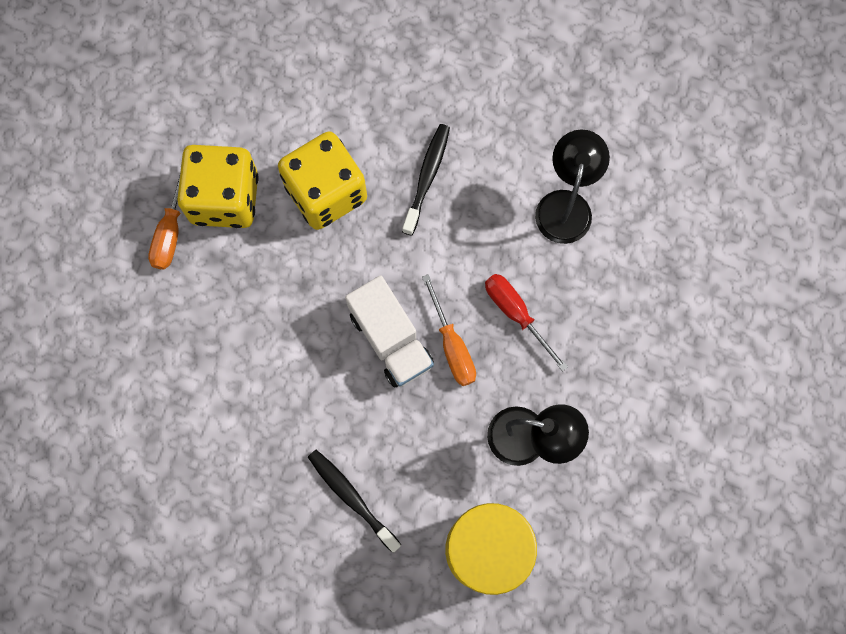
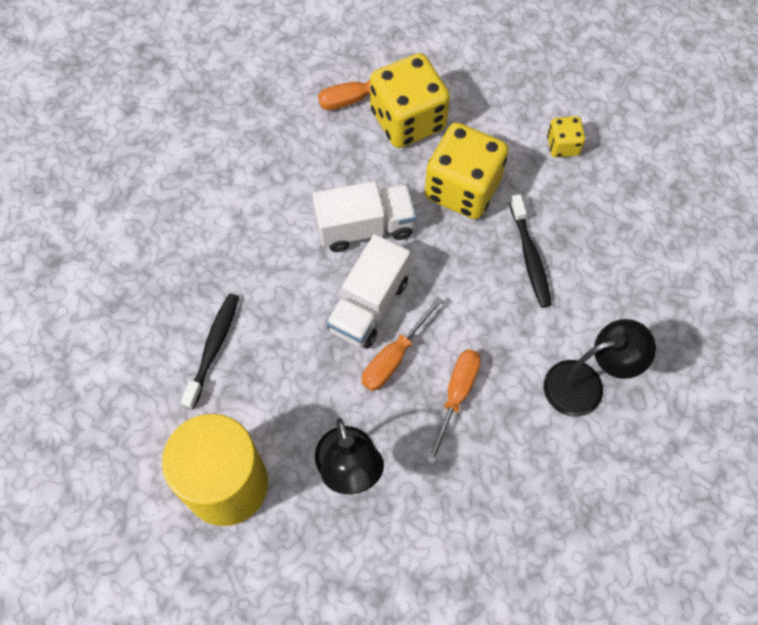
camera: 60 degrees right, 10 degrees down
(312, 299) = (365, 227): none -> white truck
(337, 82) = (562, 145): none -> yellow dice
(427, 177) = (530, 257): black toothbrush -> black toothbrush turned 90 degrees clockwise
(516, 314) = (456, 396): red screwdriver -> orange screwdriver

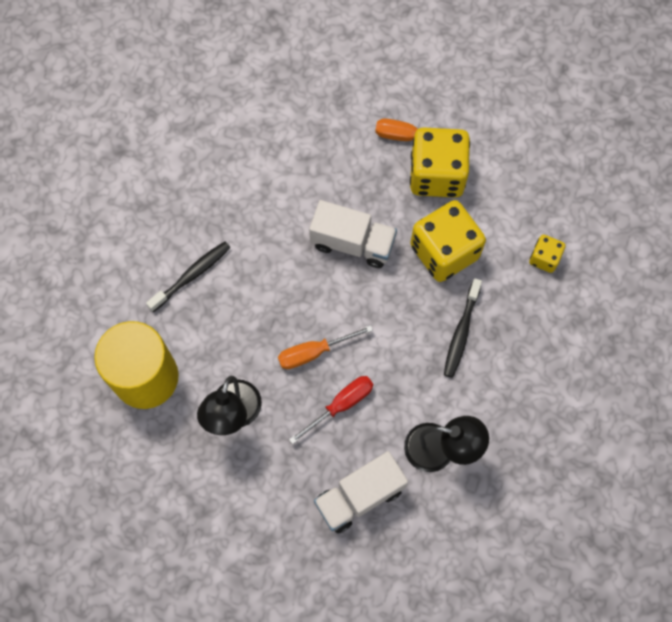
camera: 30 degrees right, 5 degrees up
(368, 305) = (319, 304): white truck -> white truck (359, 496)
(456, 396) = (340, 405): orange screwdriver -> red screwdriver

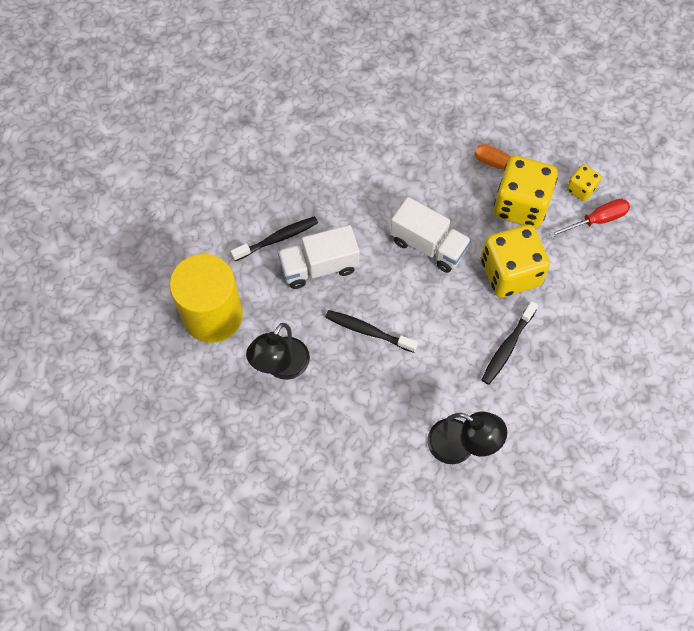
camera: 15 degrees right, 5 degrees down
(314, 352) = (368, 331): orange screwdriver -> black toothbrush
(340, 405) = (379, 383): red screwdriver -> red screwdriver (596, 220)
(359, 496) = (375, 468): white truck -> white truck (319, 267)
(544, 258) = (601, 301): yellow dice -> yellow dice (581, 189)

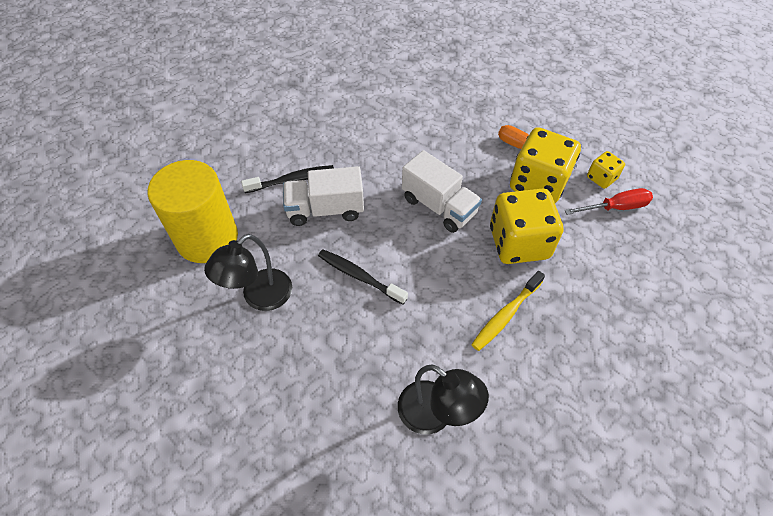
camera: 10 degrees right, 10 degrees down
(507, 347) = (505, 315): black toothbrush -> yellow toothbrush

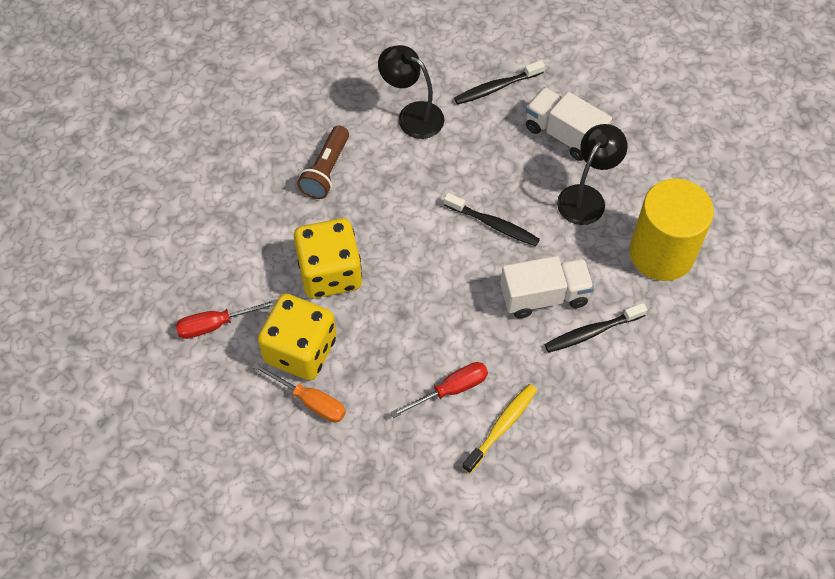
camera: 175 degrees right, 5 degrees up
(327, 448) = (496, 88): none -> black toothbrush
(415, 149) = (450, 390): none -> red screwdriver
(439, 206) = (417, 310): white truck -> white truck (564, 135)
(505, 315) = (349, 198): yellow toothbrush -> yellow toothbrush (502, 426)
(533, 349) = (326, 171): none -> brown flashlight
(601, 178) = (223, 364): yellow dice -> none

